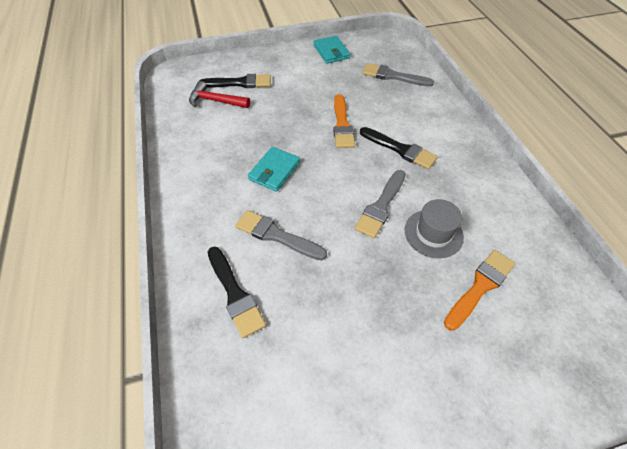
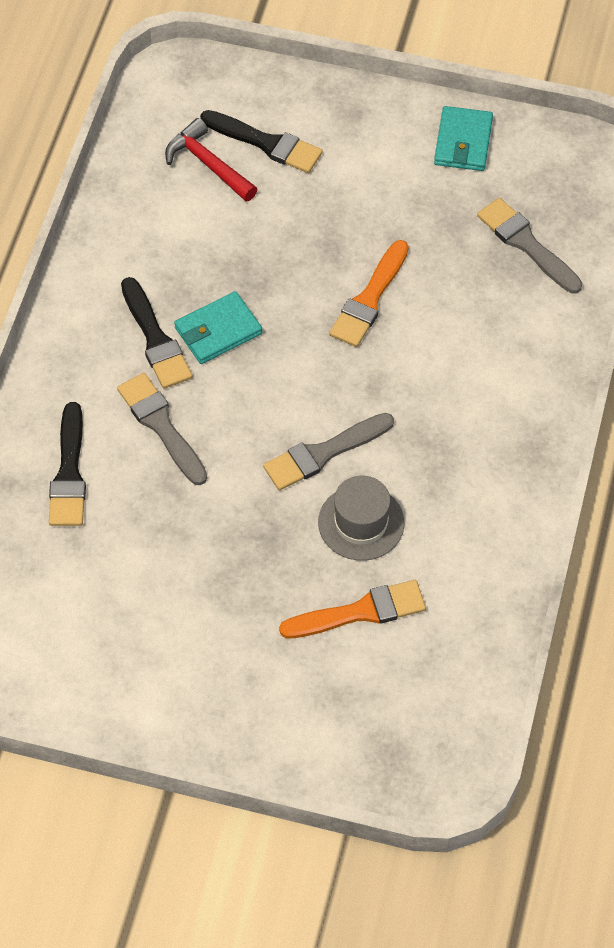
camera: 30 degrees right, 5 degrees up
(400, 149) = (422, 383): black brush -> black brush (155, 339)

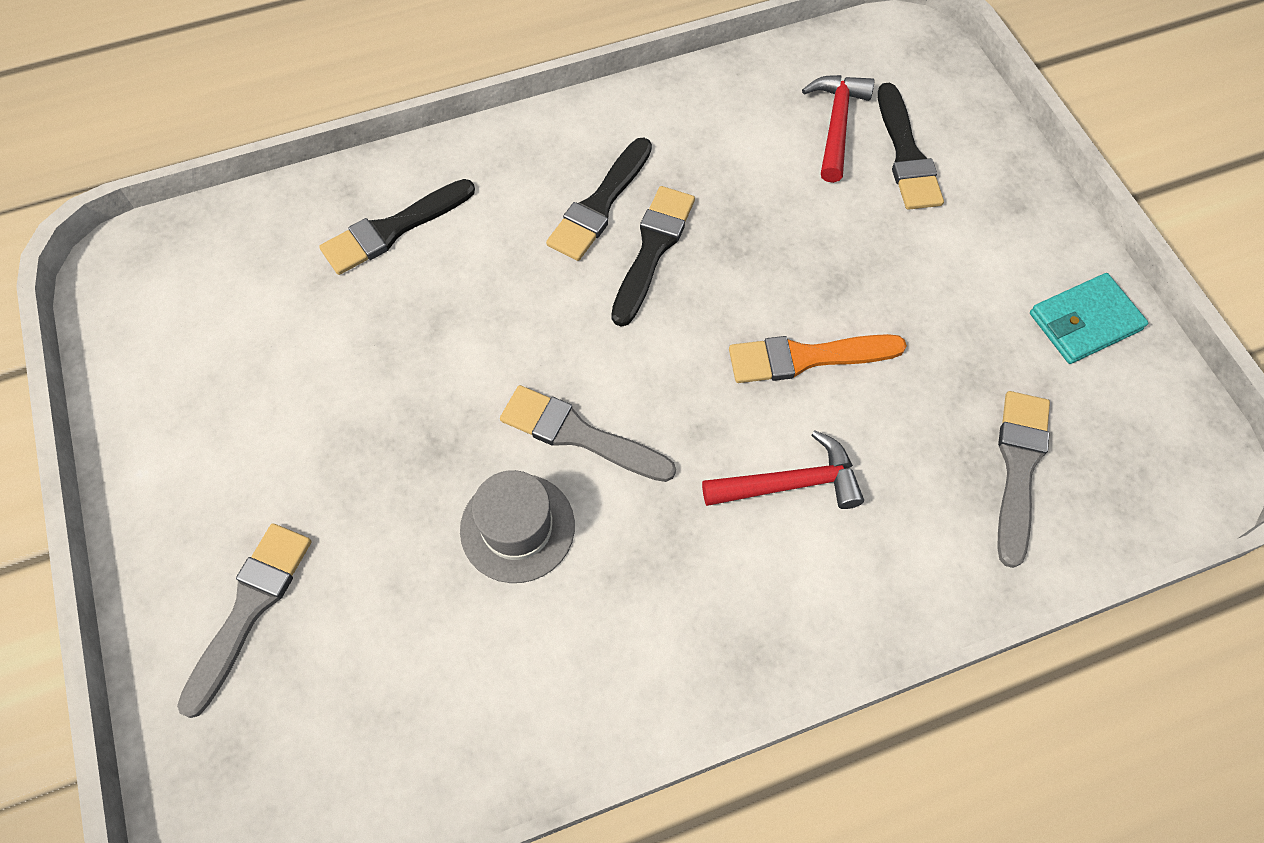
camera: 55 degrees right, 5 degrees up
(161, 425) = (503, 270): grey brush -> grey brush (250, 608)
(218, 331) = (652, 249): turquoise wallet -> black brush
(360, 612) = (400, 600): orange brush -> none
(446, 362) = (791, 483): none -> red hammer

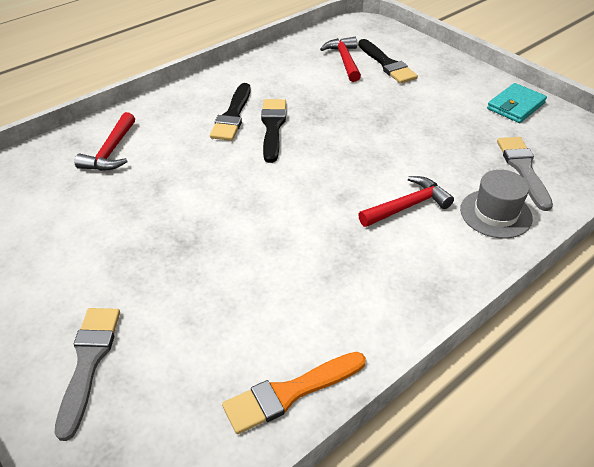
camera: 20 degrees left, 20 degrees down
(393, 230) = (111, 152): black brush -> red hammer
(517, 527) = (256, 269): grey hat -> grey hat (495, 214)
(579, 435) = (272, 215): grey brush -> none
(806, 358) = (384, 152): orange brush -> orange brush (289, 393)

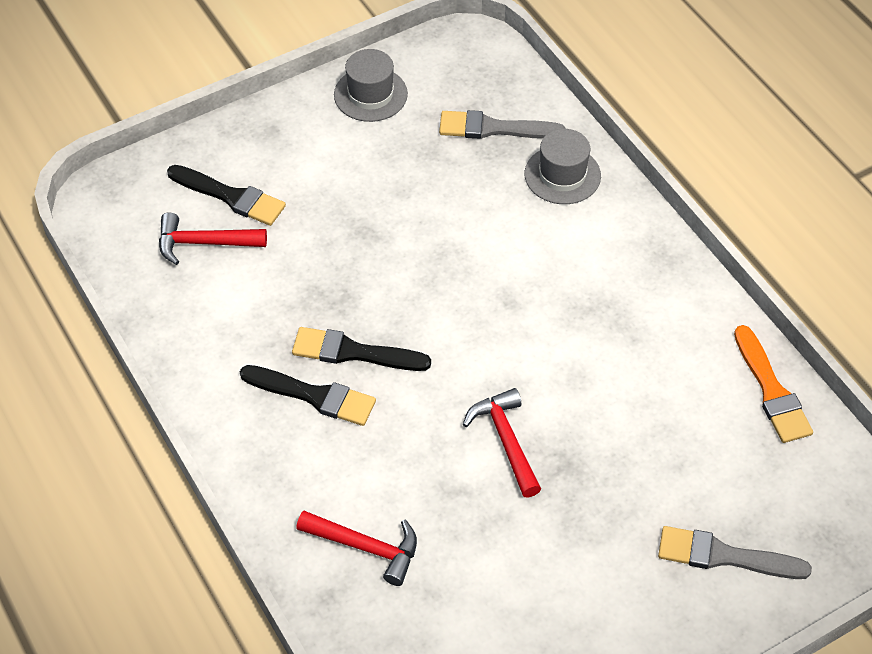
camera: 80 degrees left, 10 degrees up
(387, 64) = (231, 197): black brush -> black brush turned 45 degrees clockwise
(408, 206) = (537, 246): red hammer -> red hammer (506, 440)
(515, 106) = (370, 94): turquoise wallet -> grey hat

